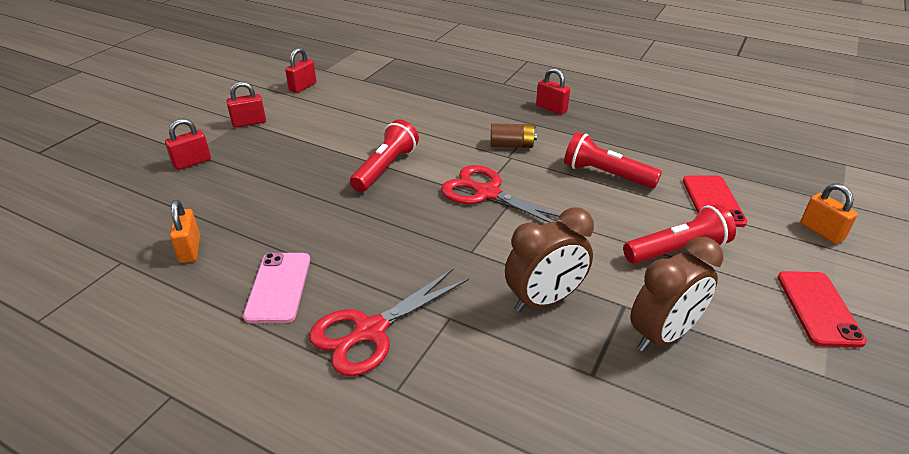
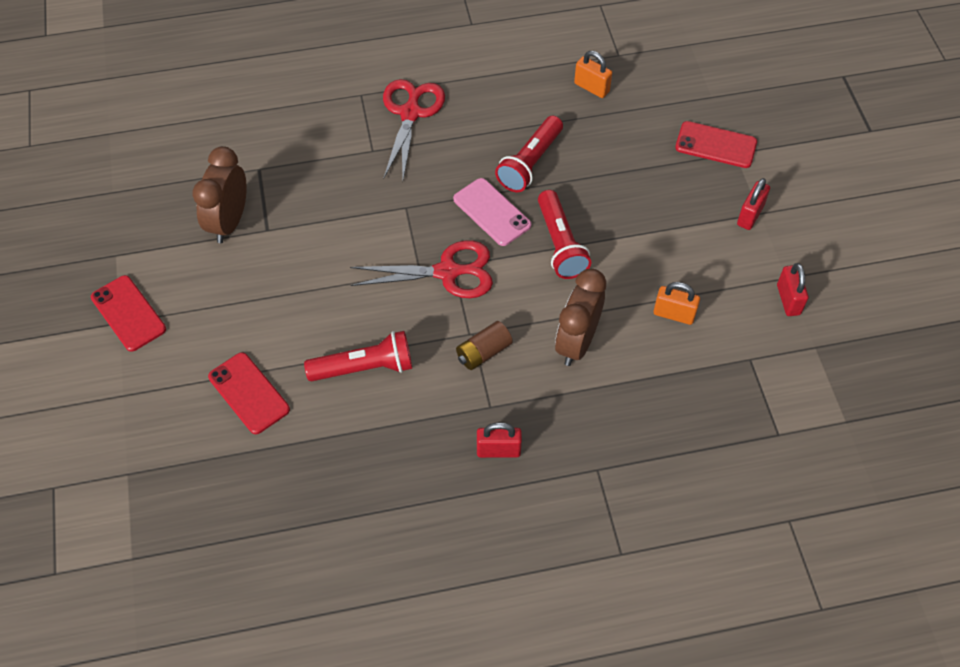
camera: 140 degrees right, 20 degrees up
(192, 162) = (716, 145): red padlock -> red phone
(278, 287) = (499, 102): pink phone -> pink phone (492, 212)
(544, 300) = (322, 200): brown clock -> brown clock (576, 342)
(677, 250) = (253, 308): red flashlight -> red flashlight (530, 163)
(821, 231) = (140, 412): orange padlock -> orange padlock (674, 314)

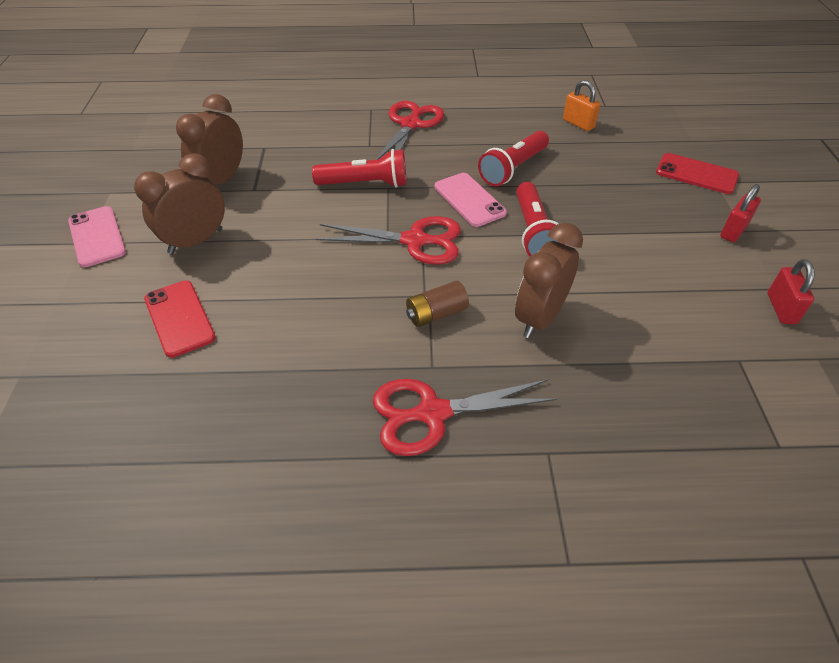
camera: 10 degrees right, 10 degrees down
(128, 313) = (97, 236): red phone -> pink phone
(231, 304) = (196, 241): none -> brown clock
(365, 368) = (307, 311): red flashlight -> red flashlight (365, 184)
(498, 450) = (432, 413): red padlock -> red scissors
(674, 314) = (650, 306): orange padlock -> none

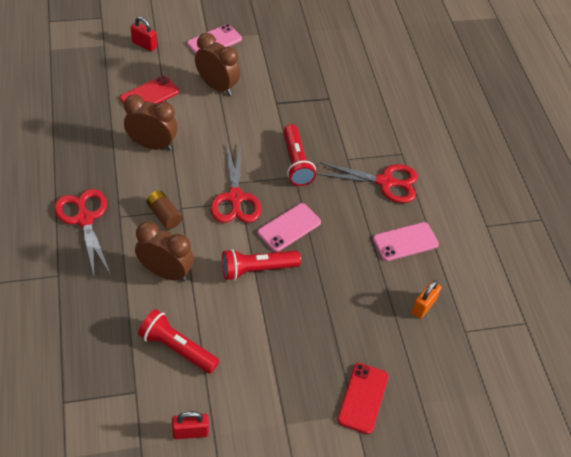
camera: 75 degrees right, 5 degrees up
(222, 180) = (283, 84): brown clock -> brown clock (152, 145)
(495, 123) = (405, 242): none -> pink phone
(513, 168) = (338, 255): red flashlight -> red flashlight (177, 348)
(733, 231) = (283, 415): red padlock -> red padlock (144, 45)

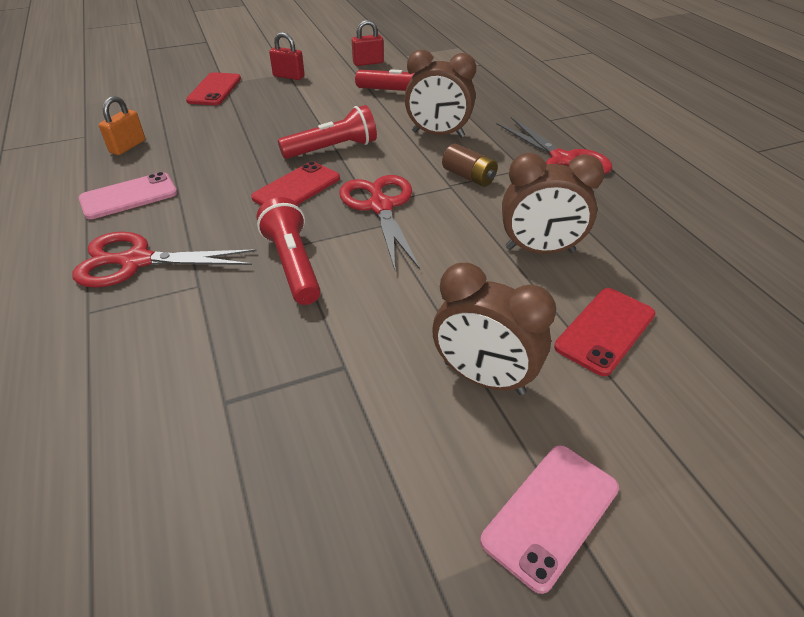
camera: 175 degrees right, 10 degrees down
(144, 45) = (712, 455): red padlock -> red padlock (288, 76)
(289, 227) = (296, 188): pink phone -> red phone

